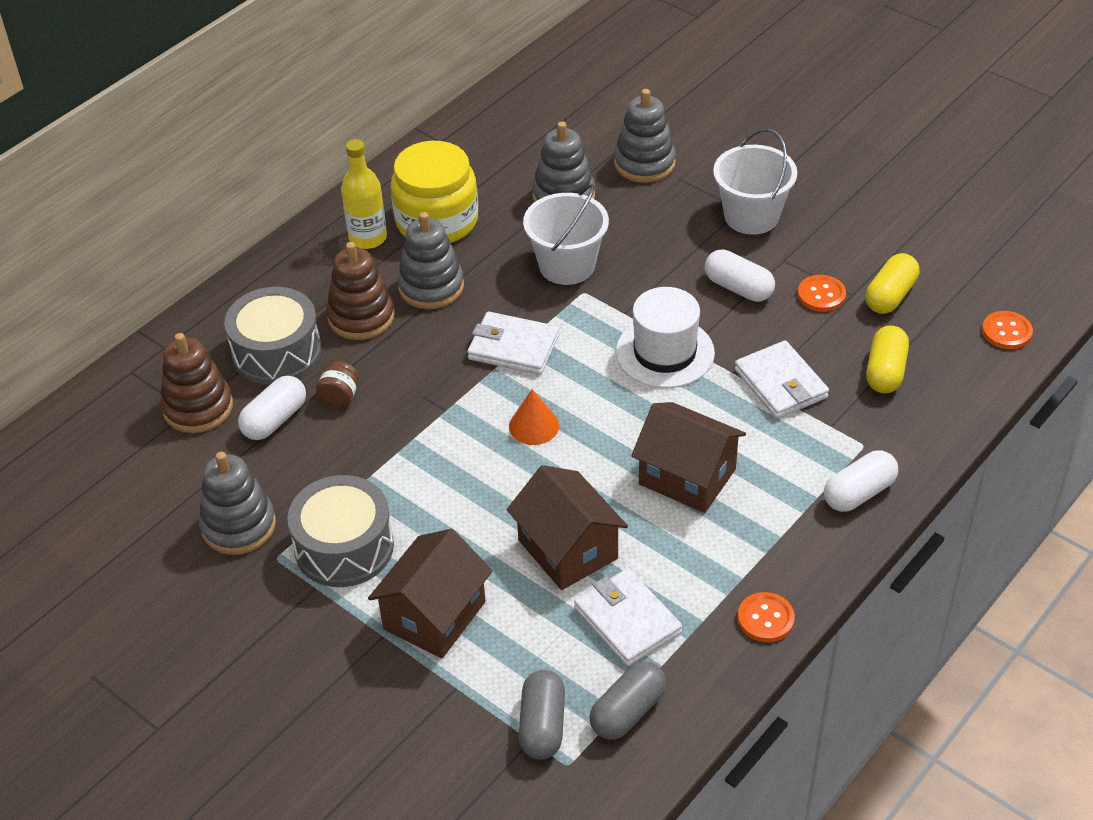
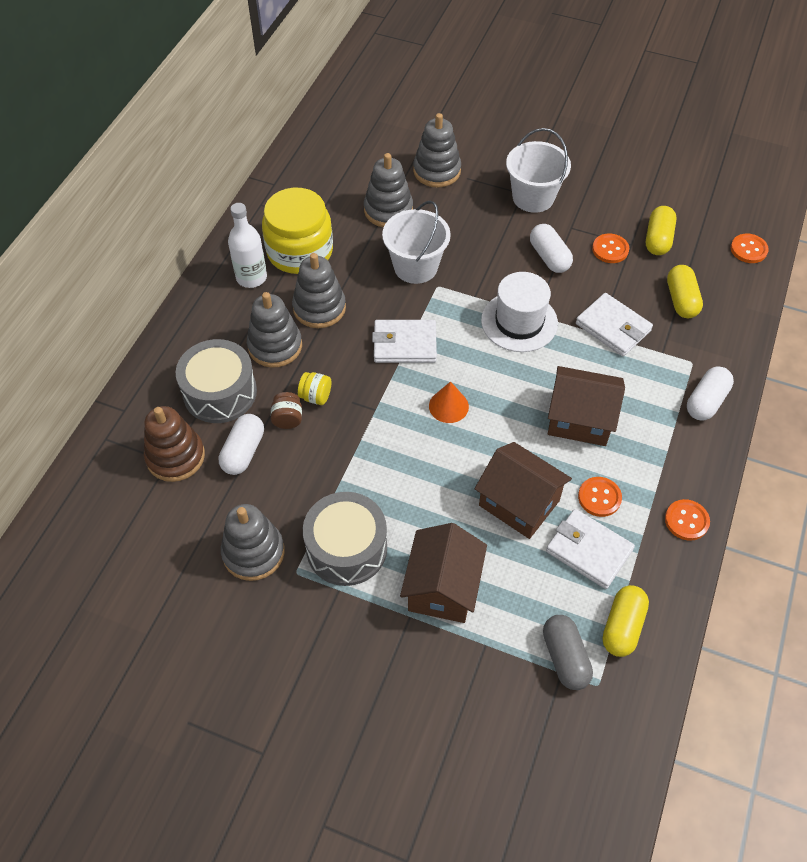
camera: 20 degrees left, 10 degrees up
(361, 317) = (275, 346): brown stacking toy -> grey stacking toy
(368, 238) = (251, 277): yellow bottle -> white bottle
(383, 380) = (316, 396): none -> yellow jar
(628, 711) = (622, 626): grey capsule -> yellow capsule
(669, 567) = (599, 497): none -> orange button
(738, 288) = (549, 257): white capsule -> white capsule turned 45 degrees clockwise

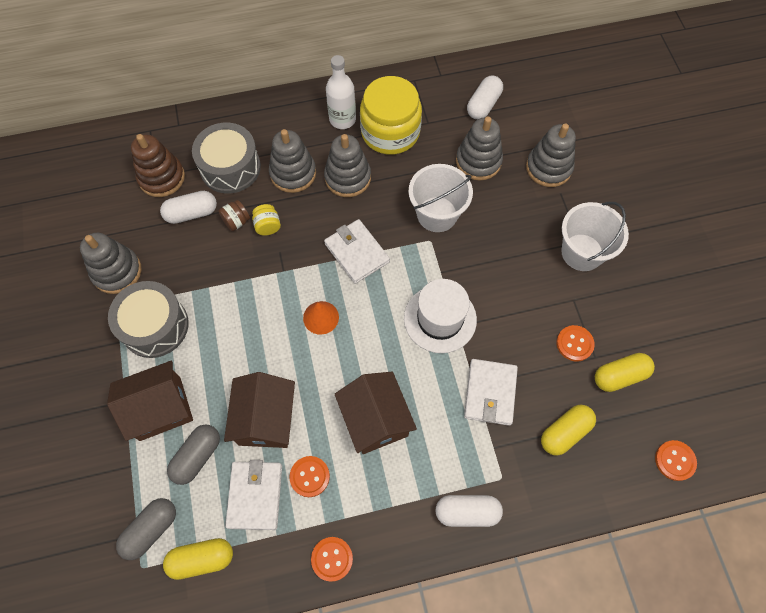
camera: 55 degrees right, 10 degrees up
(517, 579) = (197, 456): none -> grey capsule
(549, 257) = (526, 302): white capsule -> white capsule (483, 105)

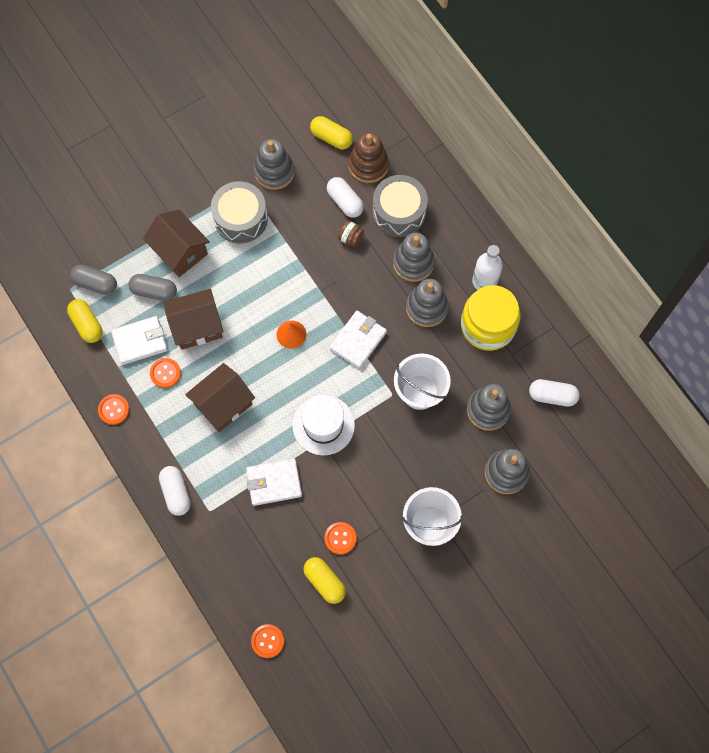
camera: 70 degrees right, 5 degrees up
(268, 226) = (355, 263): yellow jar -> none
(565, 432) = (261, 549): yellow capsule -> yellow capsule (331, 138)

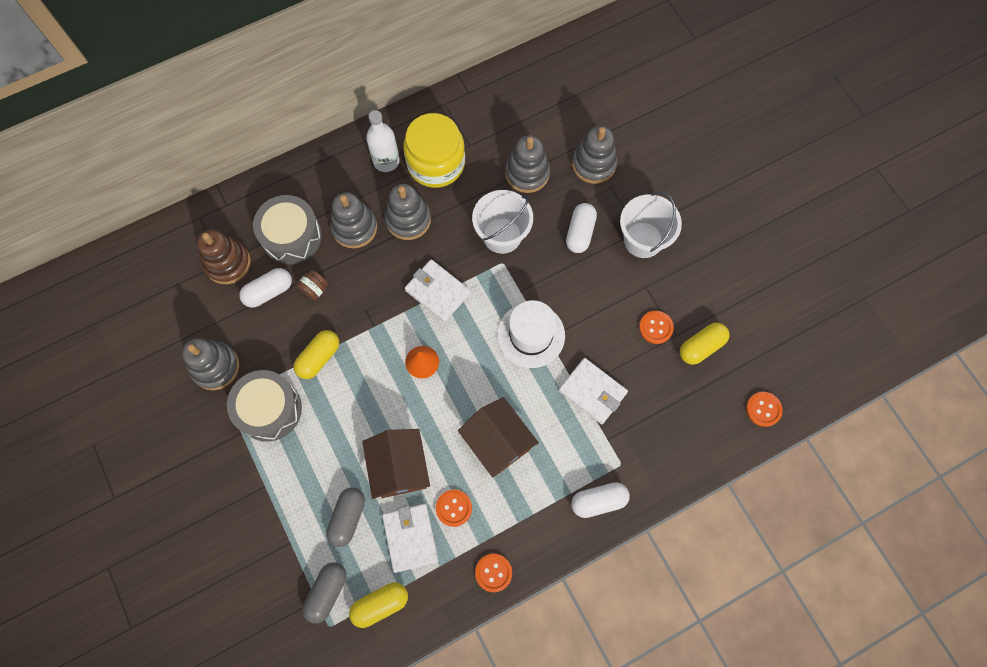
camera: 85 degrees left, 0 degrees up
(180, 251) = (300, 484): brown house -> none
(274, 483) = (592, 391): white wallet -> white wallet turned 45 degrees counterclockwise
(331, 138) = (184, 300): yellow capsule -> yellow capsule (319, 358)
(552, 396) = (517, 114): white capsule -> white capsule (580, 232)

